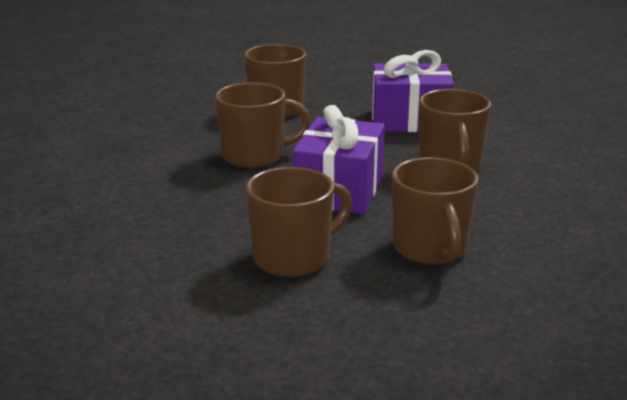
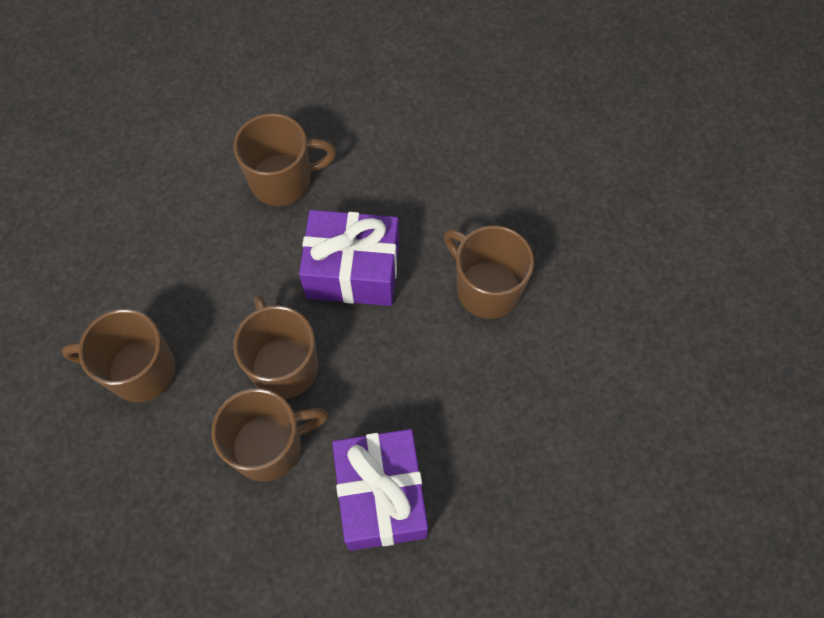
camera: 100 degrees left, 40 degrees up
(409, 120) = (167, 223): purple gift -> purple gift (381, 496)
(430, 249) = (449, 189): brown mug -> brown mug (270, 446)

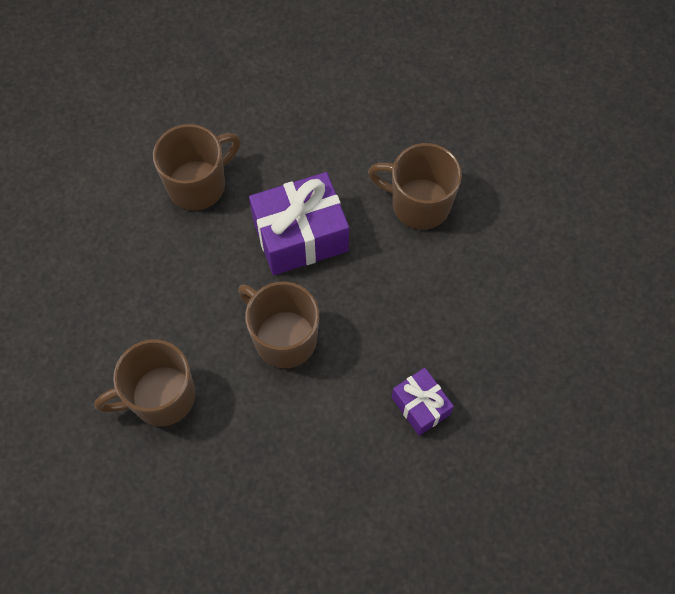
camera: 25 degrees left, 0 degrees up
(270, 446) = (308, 408): brown mug -> none
(381, 496) = (420, 406): purple gift -> purple gift, size x0.56

